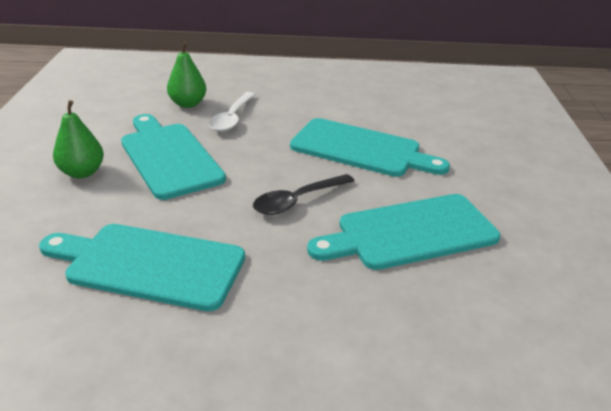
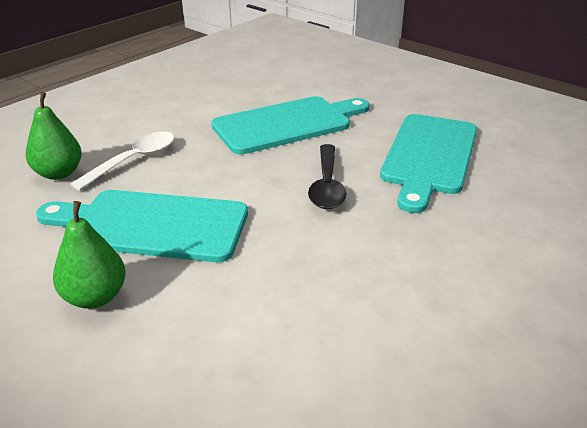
camera: 50 degrees left, 0 degrees up
(149, 265) = (336, 308): turquoise cutting board -> none
(232, 118) = (134, 160): white spoon -> white spoon turned 105 degrees counterclockwise

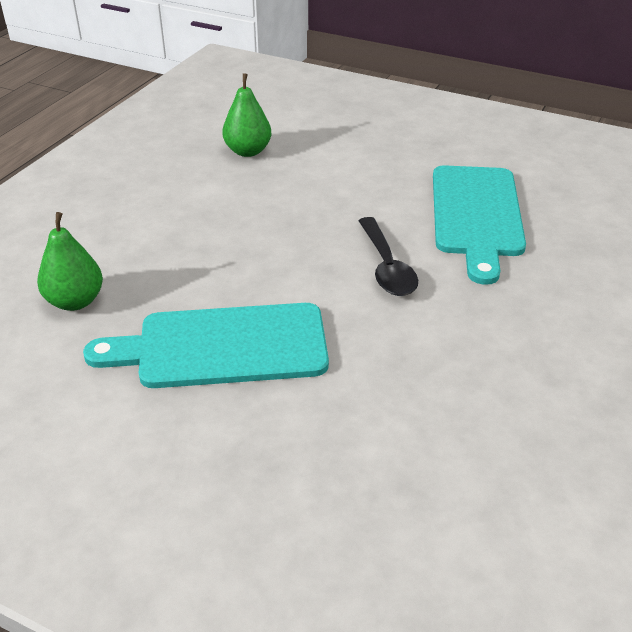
camera: 15 degrees left, 5 degrees up
(95, 297) = (209, 440): green pear -> green pear (248, 151)
(134, 160) = (155, 270): white spoon -> none
(287, 124) = (307, 197): turquoise cutting board -> none

